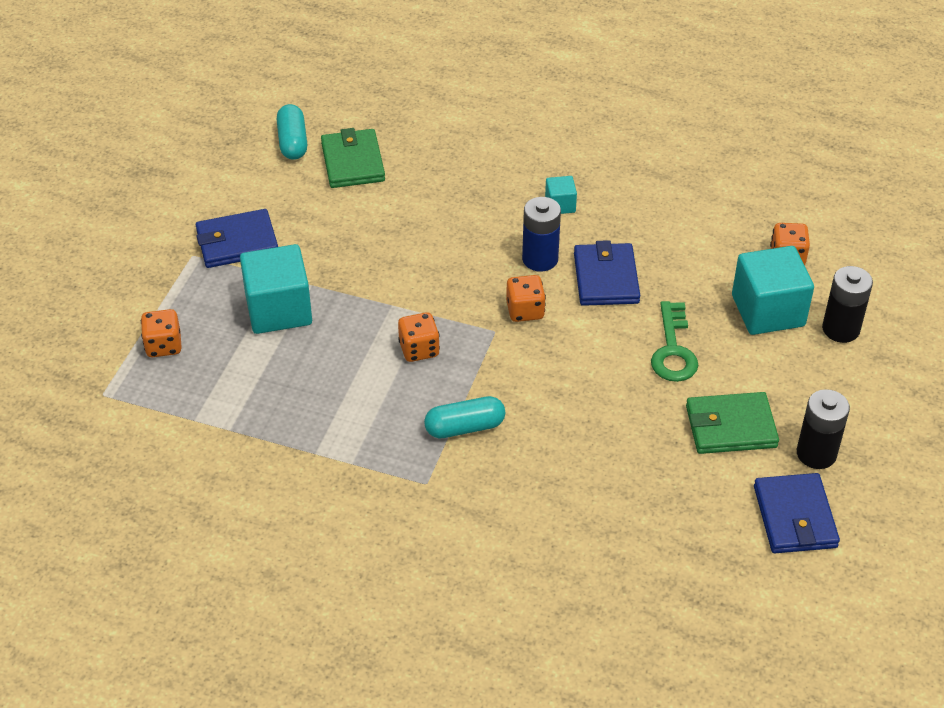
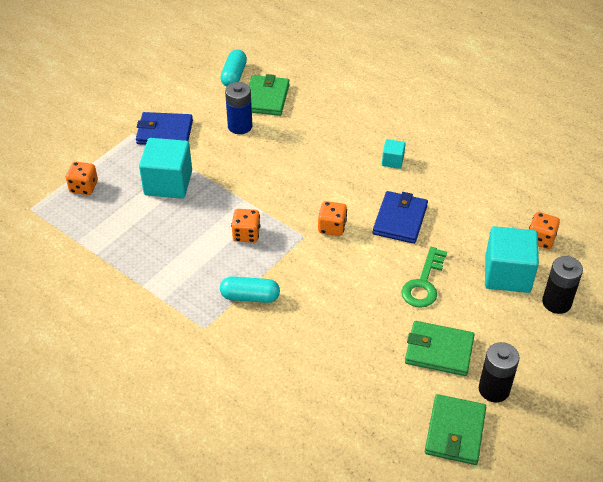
camera: 20 degrees right, 0 degrees up
(540, 259) = (360, 194): blue battery -> blue battery (240, 126)
(795, 517) = (455, 432): blue wallet -> green wallet

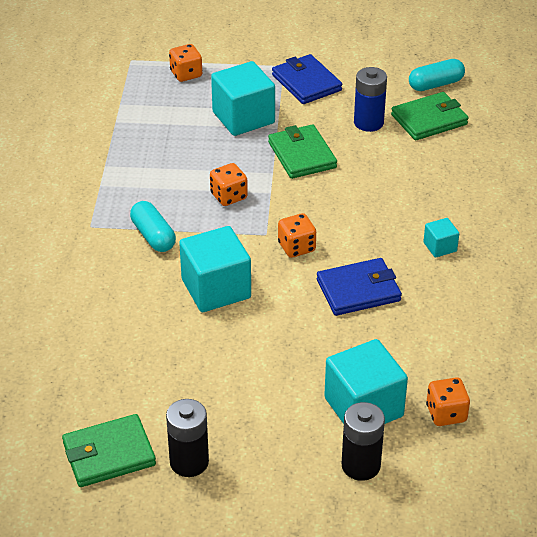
camera: 55 degrees right, 5 degrees down
(336, 290) = (216, 289): none -> turquoise cube
(423, 283) = (285, 347): green key -> none
(439, 351) = (204, 398): green wallet -> green wallet (302, 155)

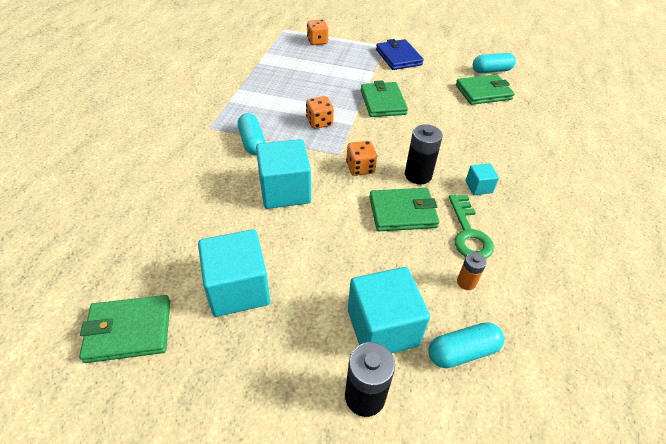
camera: 10 degrees right, 5 degrees up
(189, 462) = (198, 355): black battery -> black battery (418, 175)
(243, 118) = (347, 72): turquoise cube -> turquoise cube (238, 289)
(358, 290) = (402, 212): blue wallet -> green wallet
(368, 123) = (437, 88): blue battery -> none
(436, 300) = (468, 233): none -> green key
(440, 351) = (466, 282): none -> orange battery
(446, 414) = (462, 351): orange dice -> turquoise capsule

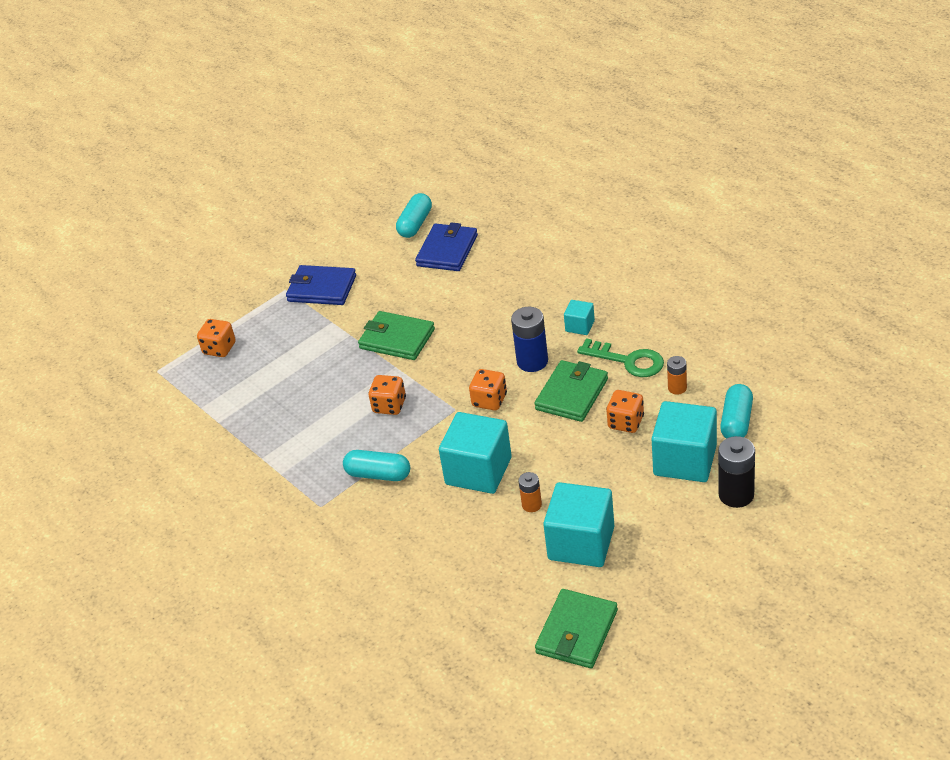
camera: 50 degrees left, 5 degrees down
(266, 237) = (531, 505): none -> orange battery
(397, 261) = (626, 422): none -> orange dice
(418, 175) = (532, 361): black battery -> blue battery
(483, 92) = (447, 251): green wallet -> blue wallet

